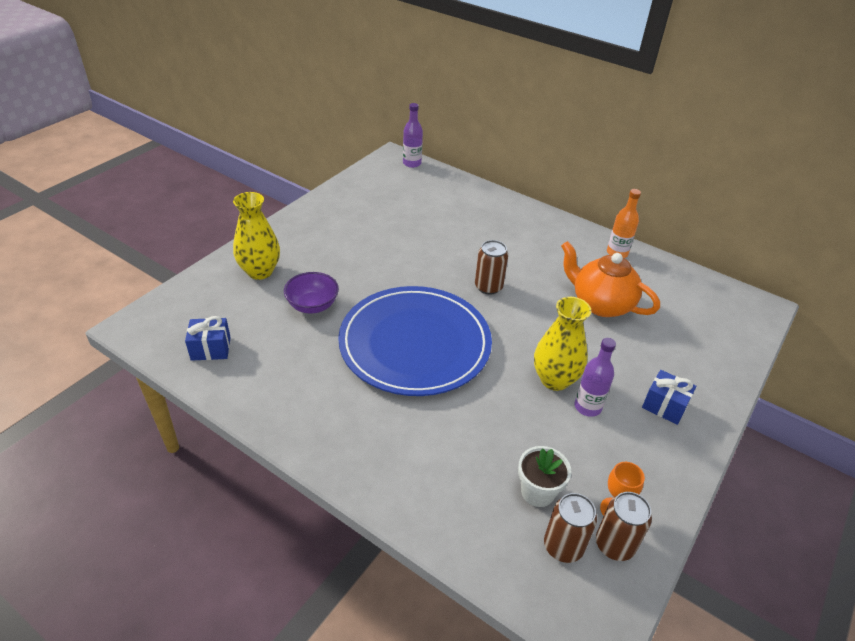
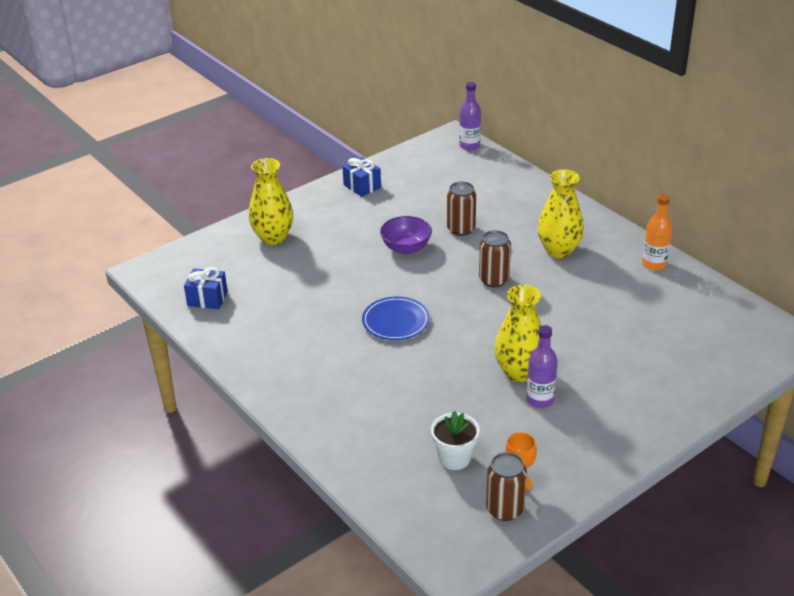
camera: 20 degrees right, 5 degrees down
(312, 305) = (312, 274): purple bowl -> purple bowl (406, 248)
(415, 343) = (396, 321): blue plate -> blue plate, size x0.45
(532, 250) = (558, 250): none -> yellow vase
(563, 546) = (457, 501): brown can -> brown can (461, 229)
(600, 304) = (606, 311): orange teapot -> none
(664, 406) = (620, 412): blue gift -> blue gift (362, 186)

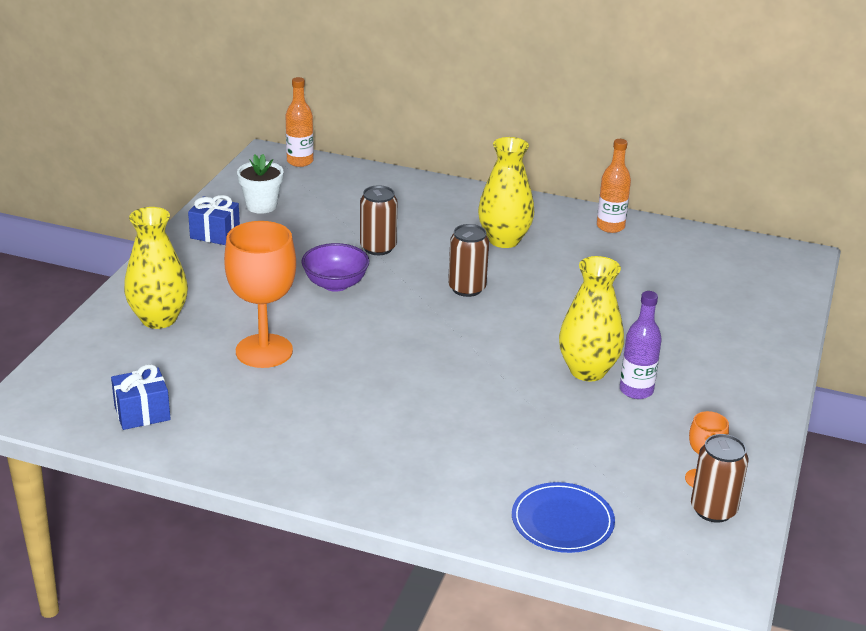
camera: 35 degrees left, 5 degrees down
(316, 281) = (264, 351): none -> orange goblet
(396, 321) = (403, 363): blue plate -> blue plate (562, 521)
(454, 458) = (612, 480): white flower pot -> white flower pot (261, 206)
(469, 146) = (300, 161): purple bottle -> orange bottle

